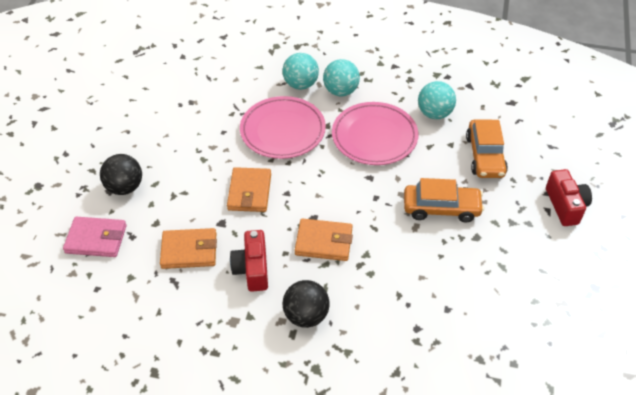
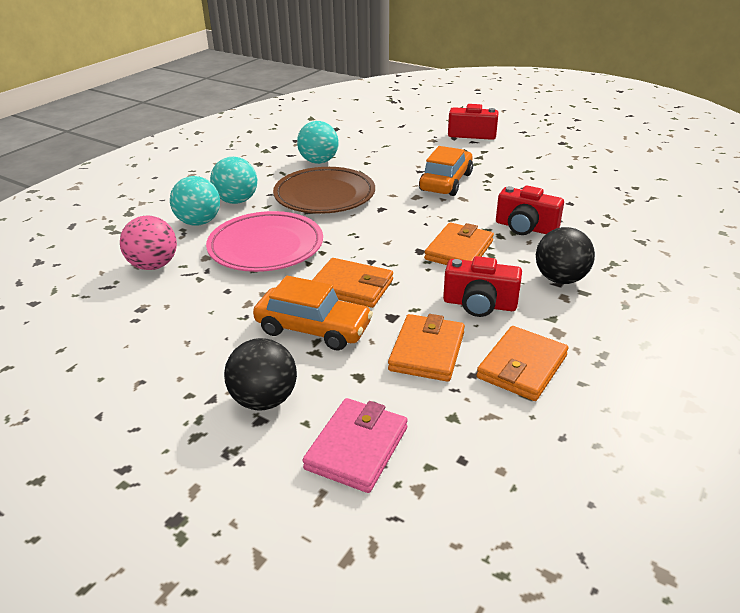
camera: 70 degrees left, 15 degrees down
(187, 305) = (522, 367): none -> orange wallet
(238, 87) = (154, 265): none -> pink ball
(374, 137) = (324, 195): pink plate -> brown plate
(381, 280) = (525, 227): none -> red camera
(485, 156) = (393, 151): orange car -> orange car (313, 328)

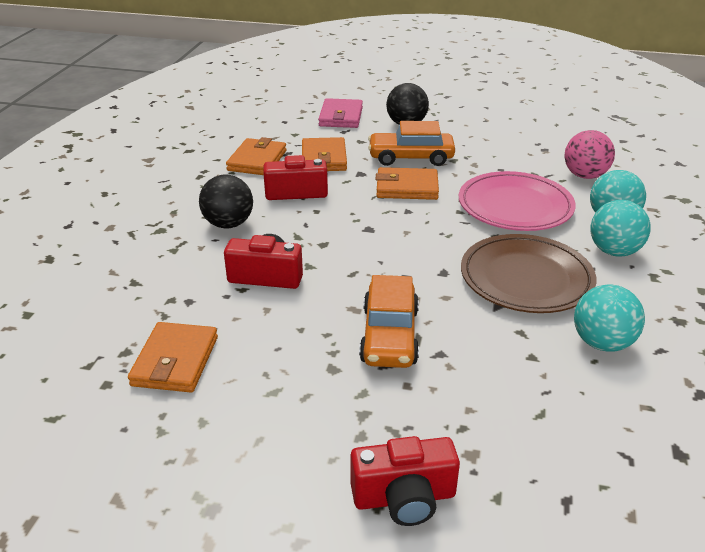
camera: 160 degrees right, 0 degrees up
(459, 250) = (330, 235): orange wallet -> orange wallet (175, 361)

